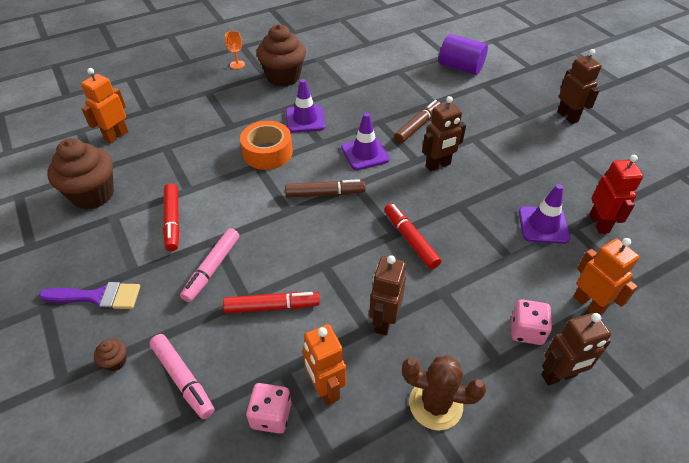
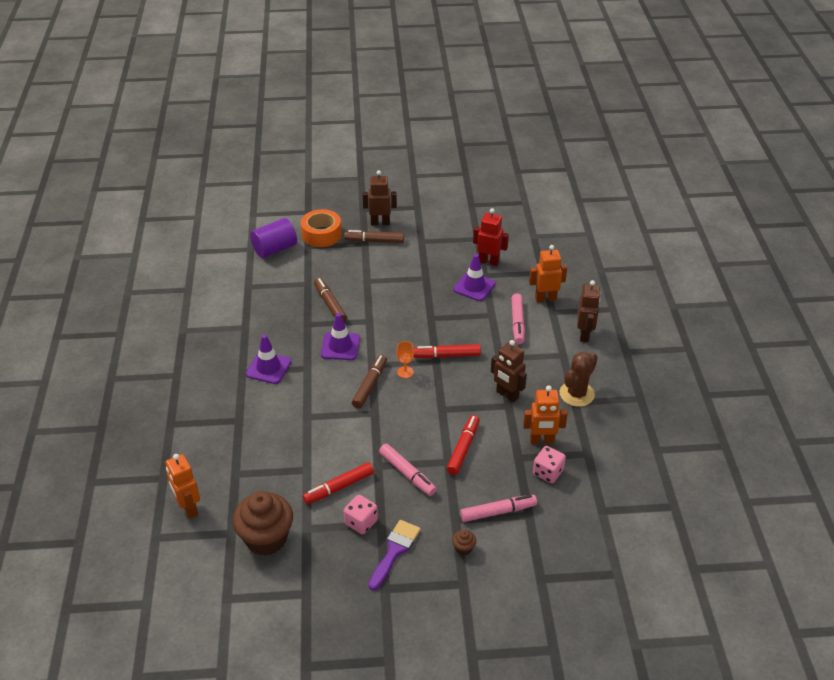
camera: 65 degrees left, 5 degrees down
(173, 221) = (339, 487): red marker -> red marker turned 135 degrees clockwise
(237, 64) = (141, 390): orange goblet -> orange goblet (405, 372)
(267, 152) = (295, 405): orange tape -> orange tape (321, 234)
(283, 77) = (192, 363): brown cupcake -> none
(438, 165) = (383, 311): brown robot -> none
(518, 289) = (517, 322): none -> pink marker
(526, 331) = (549, 333): pink dice -> pink dice (361, 522)
(536, 122) = (374, 241): none -> brown marker

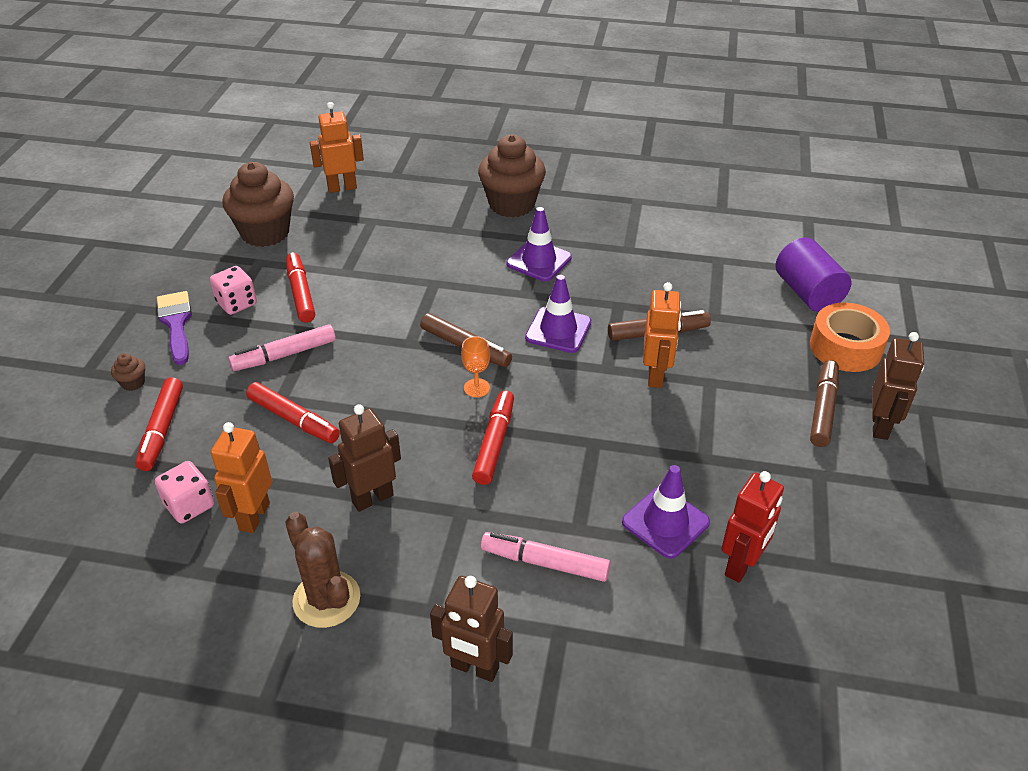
camera: 105 degrees right, 0 degrees up
(198, 395) = (512, 204): none -> brown cupcake
(394, 551) = (176, 323): purple brush -> purple brush turned 150 degrees counterclockwise
(498, 512) = (162, 430): pink marker -> red marker
(545, 298) = (604, 632): orange robot -> orange robot (656, 375)

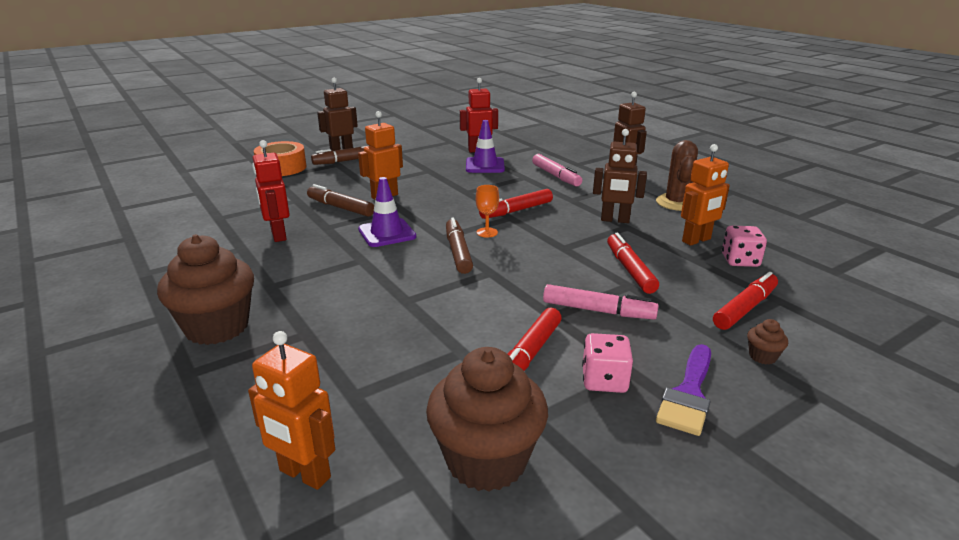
camera: 135 degrees left, 15 degrees down
(539, 261) = (307, 273): purple traffic cone -> none
(632, 274) = (278, 235): none -> red robot
(807, 293) = (232, 186): purple cylinder -> none

